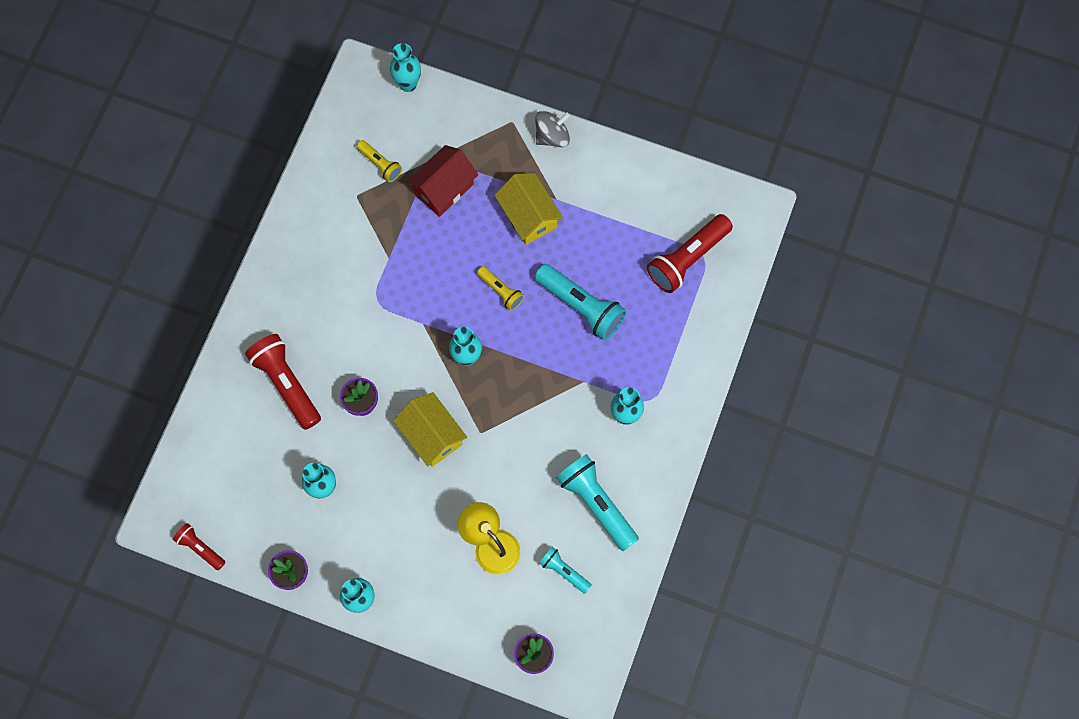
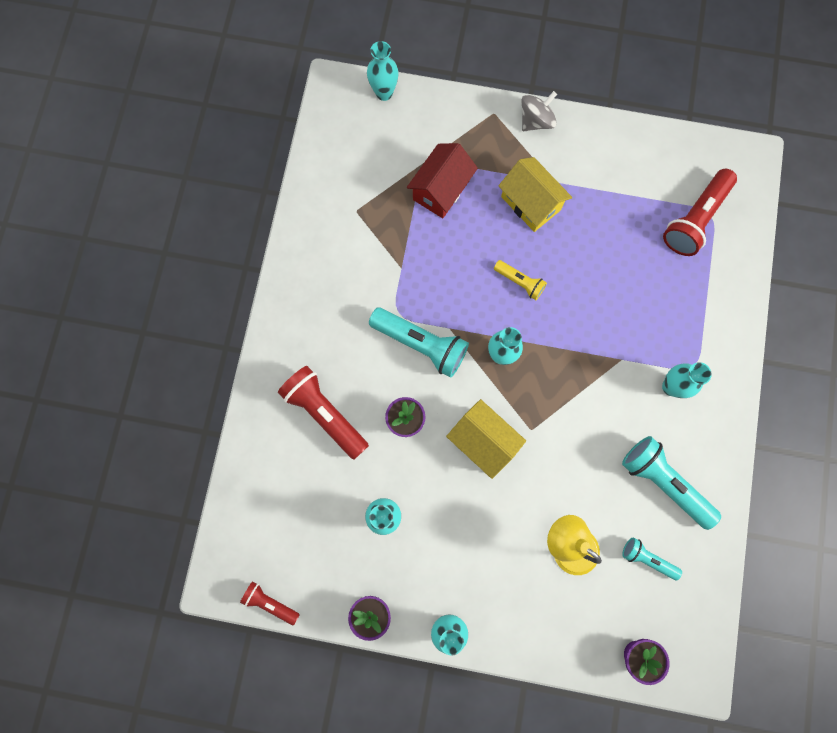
camera: 10 degrees left, 5 degrees up
(380, 164) = (373, 176): yellow flashlight -> none
(581, 306) = (602, 284): turquoise flashlight -> turquoise flashlight (421, 344)

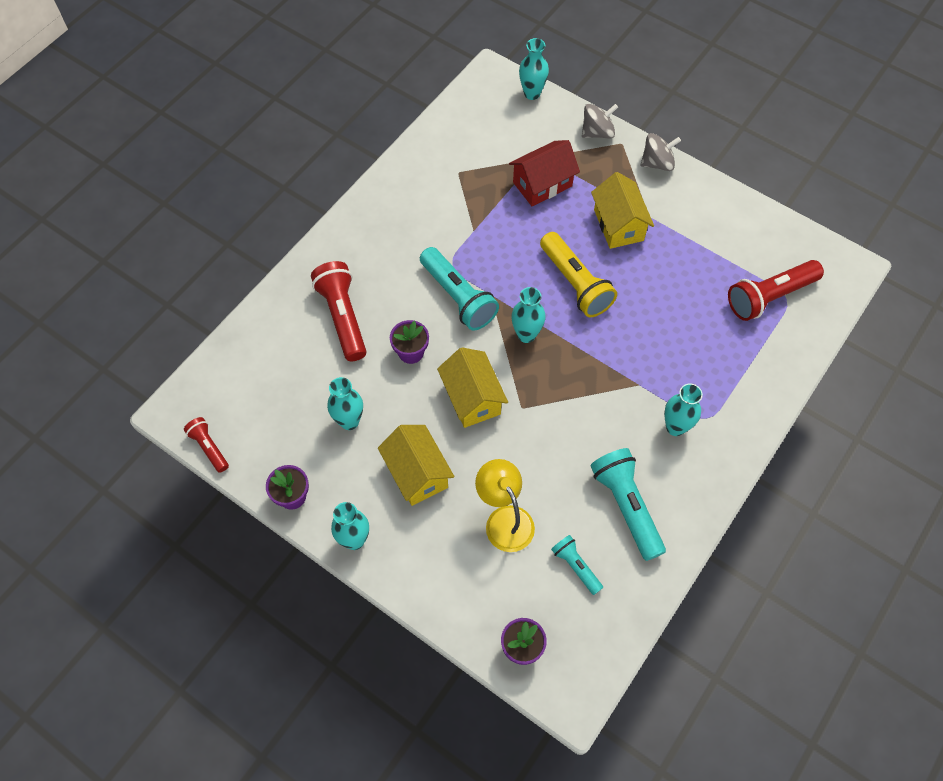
camera: 25 degrees right, 15 degrees down
(466, 110) = (597, 132): none -> grey spinning top
(470, 537) = (417, 473): none -> yellow house
(520, 282) = (575, 283): yellow flashlight -> yellow flashlight, size x1.82

